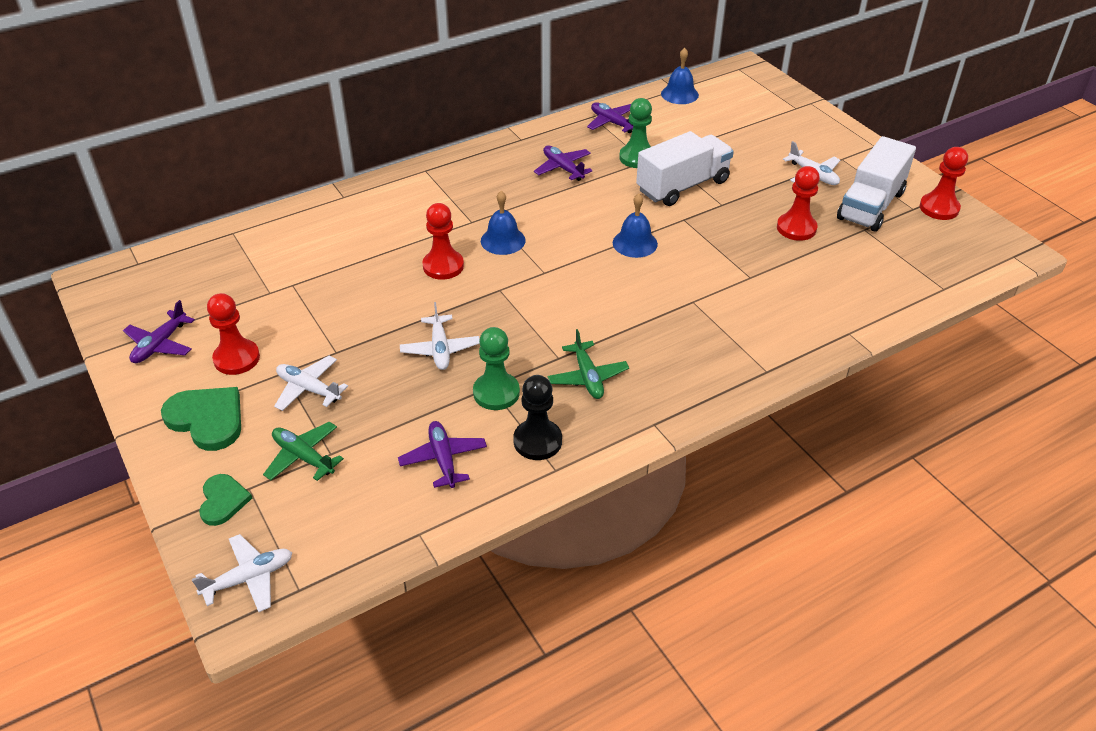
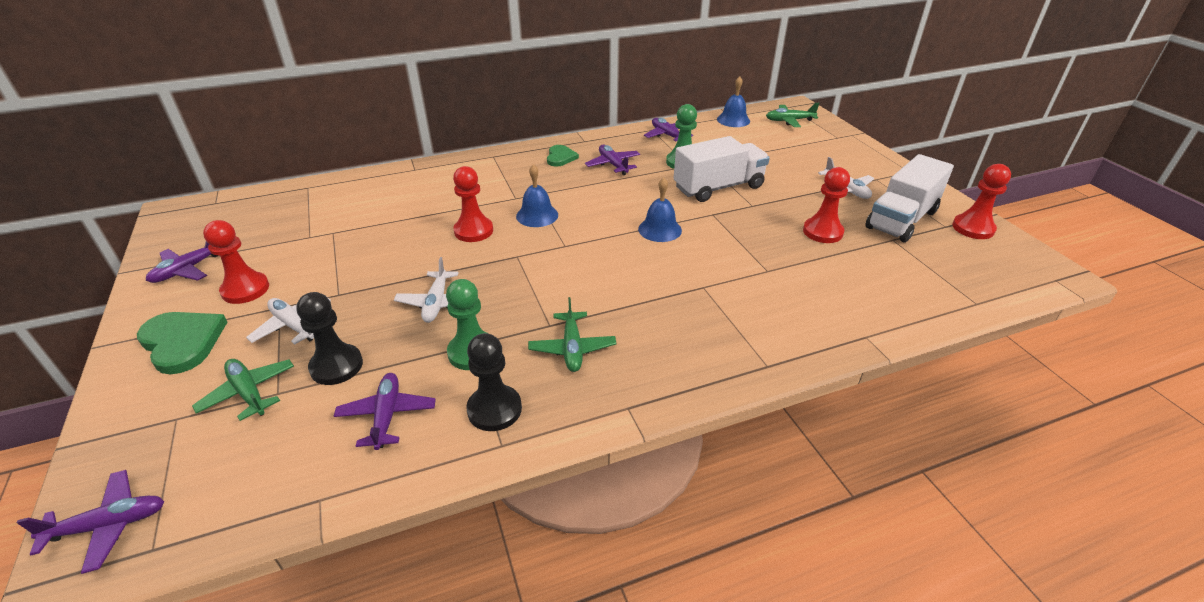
camera: 10 degrees right, 5 degrees down
(223, 501) = (142, 428): green heart -> green heart (560, 157)
(249, 578) = (108, 525): white plane -> purple plane
(373, 422) = (336, 366): none -> black pawn
(741, 90) = (789, 121): none -> green plane

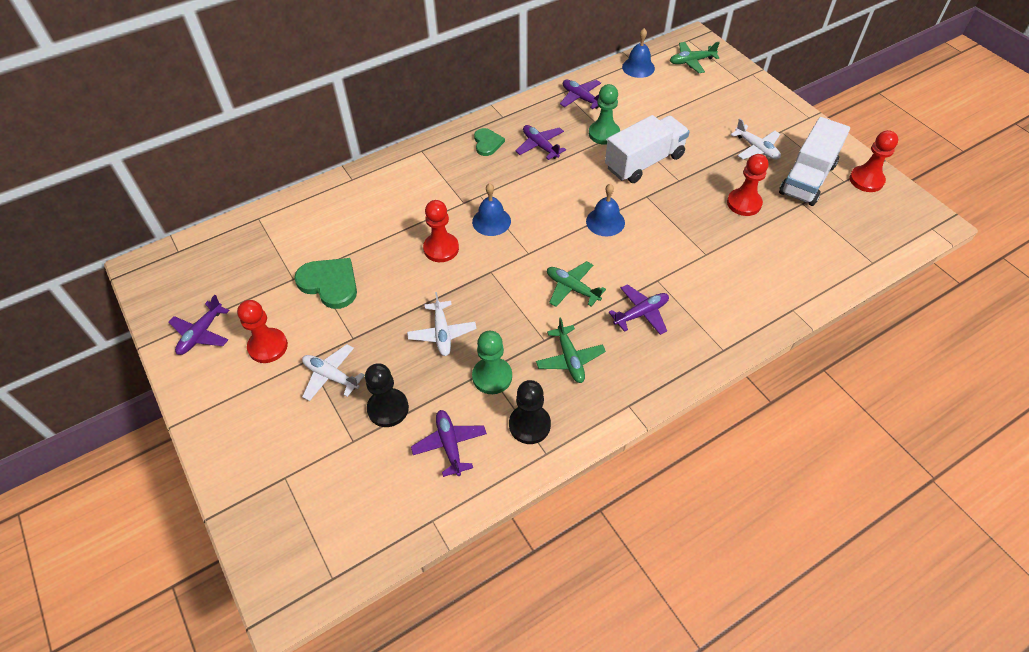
camera: 10 degrees left, 15 degrees up
(108, 525) = (289, 568): purple plane -> purple plane (641, 313)
(182, 342) = (245, 408): green heart -> green heart (330, 283)
(249, 393) = (330, 445): green plane -> green plane (572, 288)

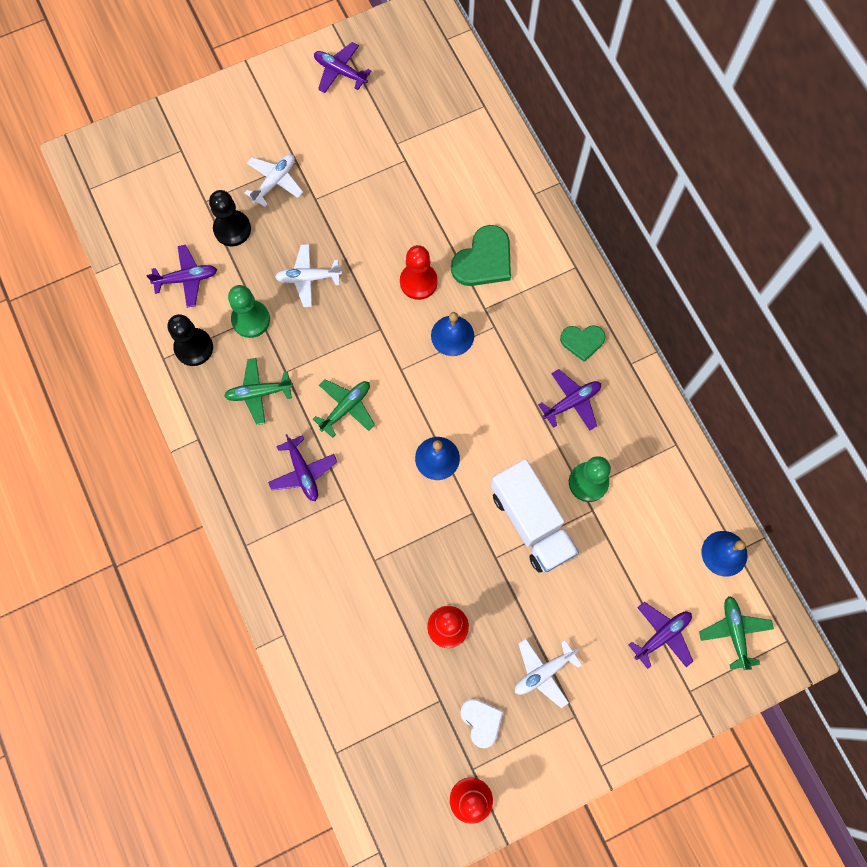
camera: 95 degrees right, 20 degrees up
(268, 346) = (316, 127): red pawn -> none
(330, 283) = (385, 177): green heart -> green heart (484, 260)
(581, 98) = (661, 465): purple plane -> purple plane (662, 635)
(807, 179) = (481, 721): white truck -> white heart

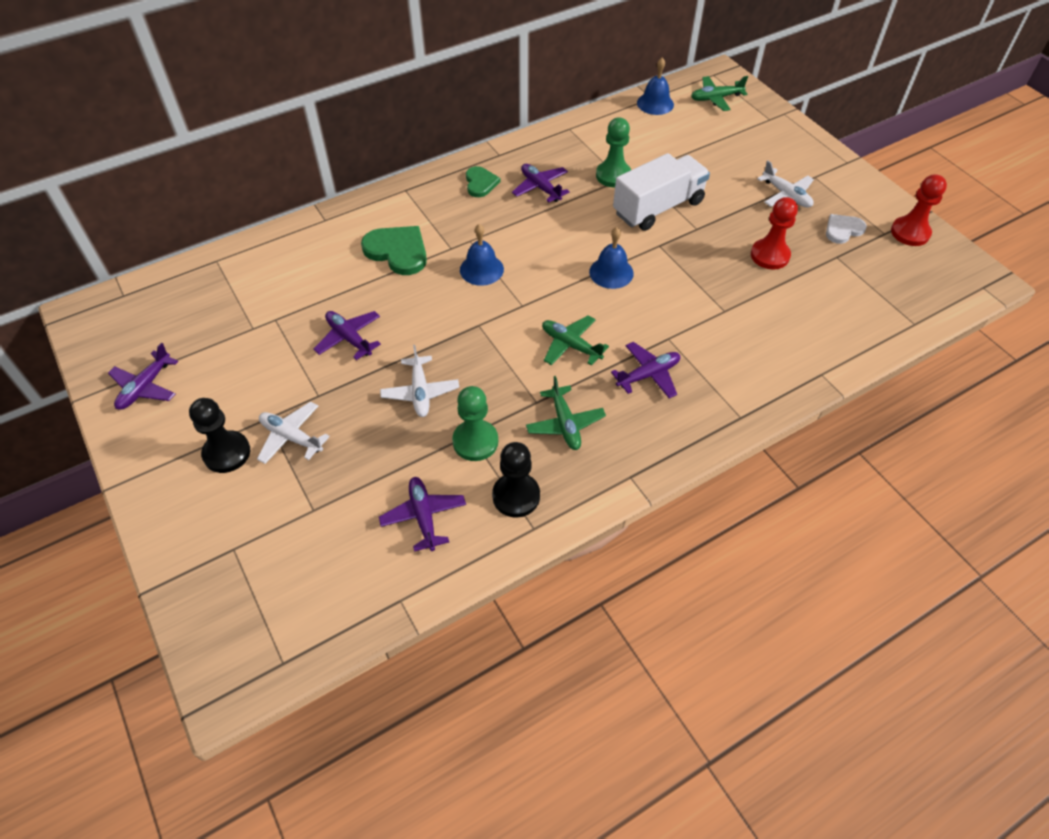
camera: 95 degrees left, 20 degrees down
(232, 229) = (355, 474): black pawn -> black pawn (227, 453)
(418, 282) = (423, 298): red pawn -> none
(662, 635) = (731, 133): purple plane -> purple plane (349, 338)

